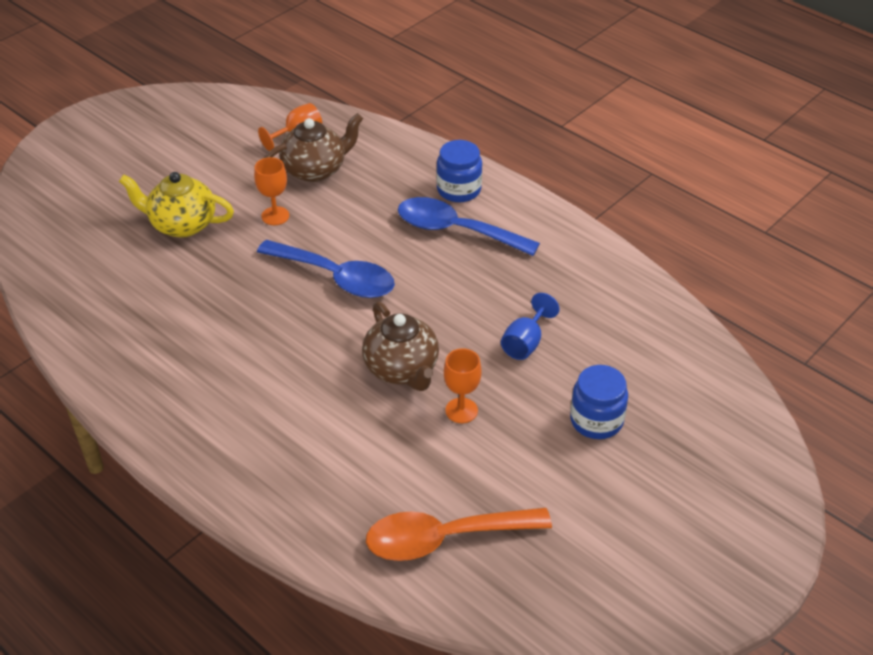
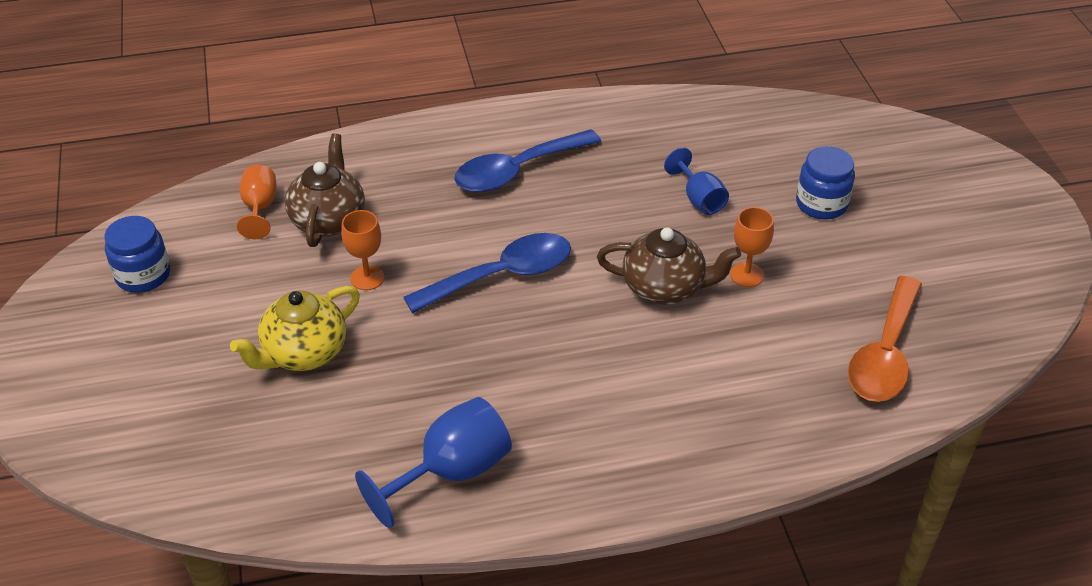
camera: 55 degrees left, 0 degrees up
(128, 345) = (451, 472): none -> blue goblet
(459, 190) = (464, 143): blue jar -> blue jar (143, 275)

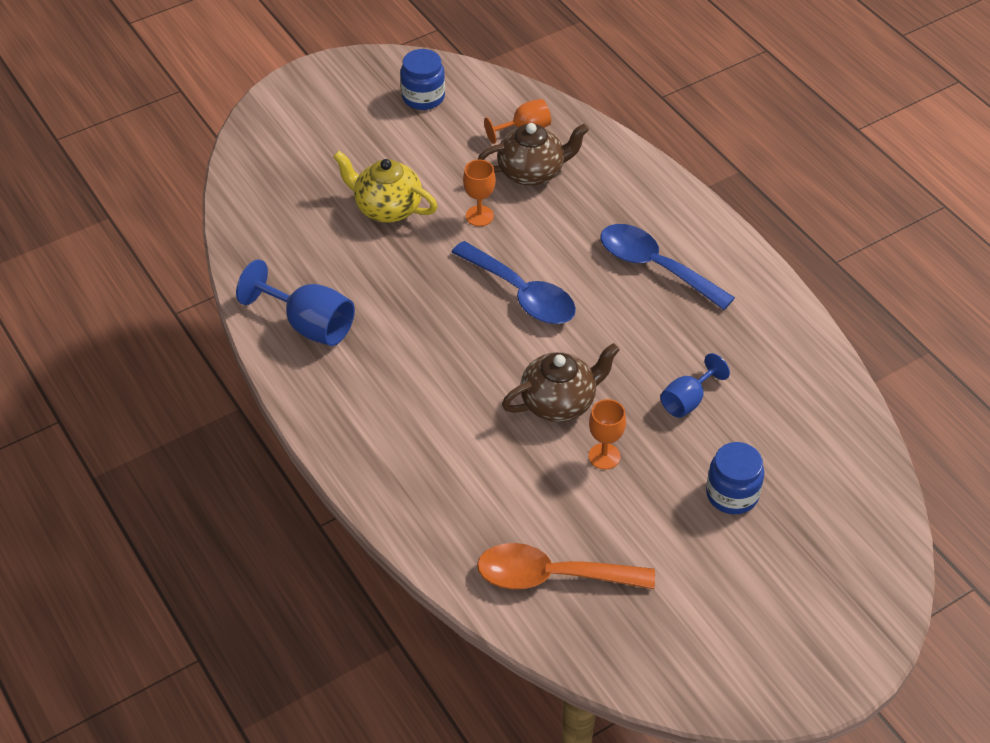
camera: 70 degrees right, 5 degrees up
(664, 288) = (559, 402): brown teapot -> brown teapot turned 105 degrees counterclockwise

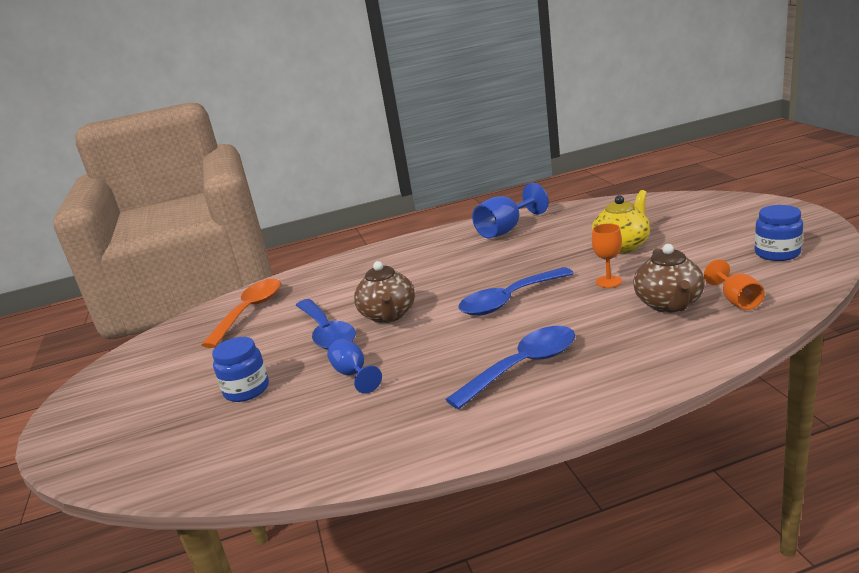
camera: 110 degrees right, 25 degrees down
(604, 456) = (326, 333): orange goblet -> blue spoon

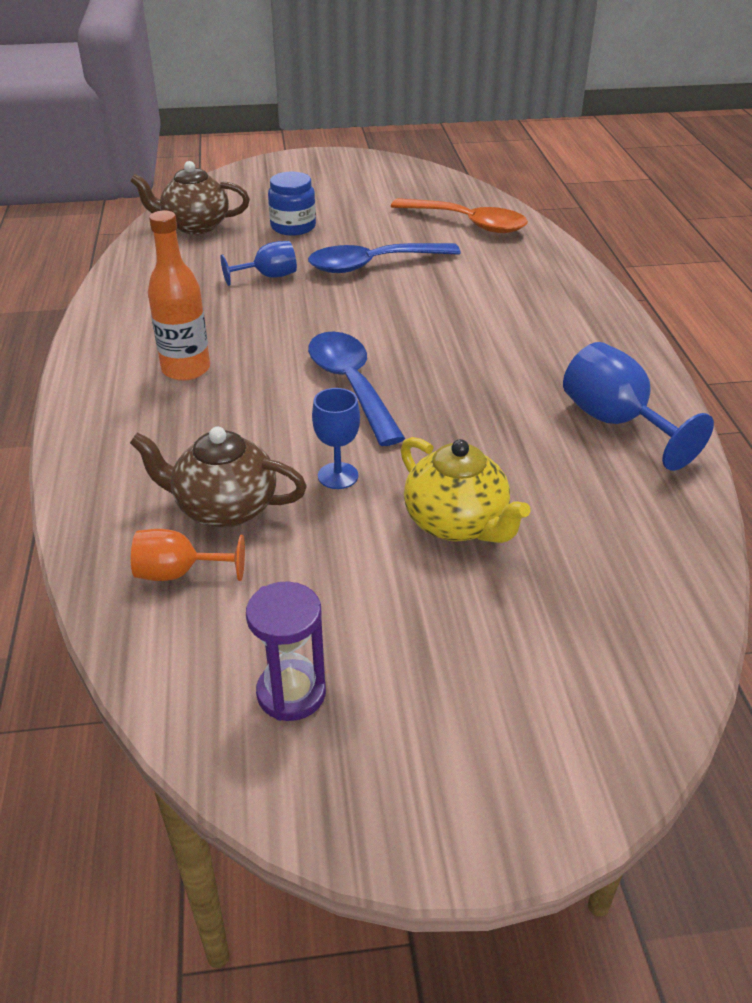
camera: 95 degrees right, 15 degrees up
(388, 315) = (383, 301): brown teapot -> brown teapot (195, 226)
(523, 367) = (186, 369): blue spoon -> orange bottle
(608, 281) = (338, 476): orange goblet -> blue goblet
(777, 253) = (291, 693): blue jar -> purple hourglass

